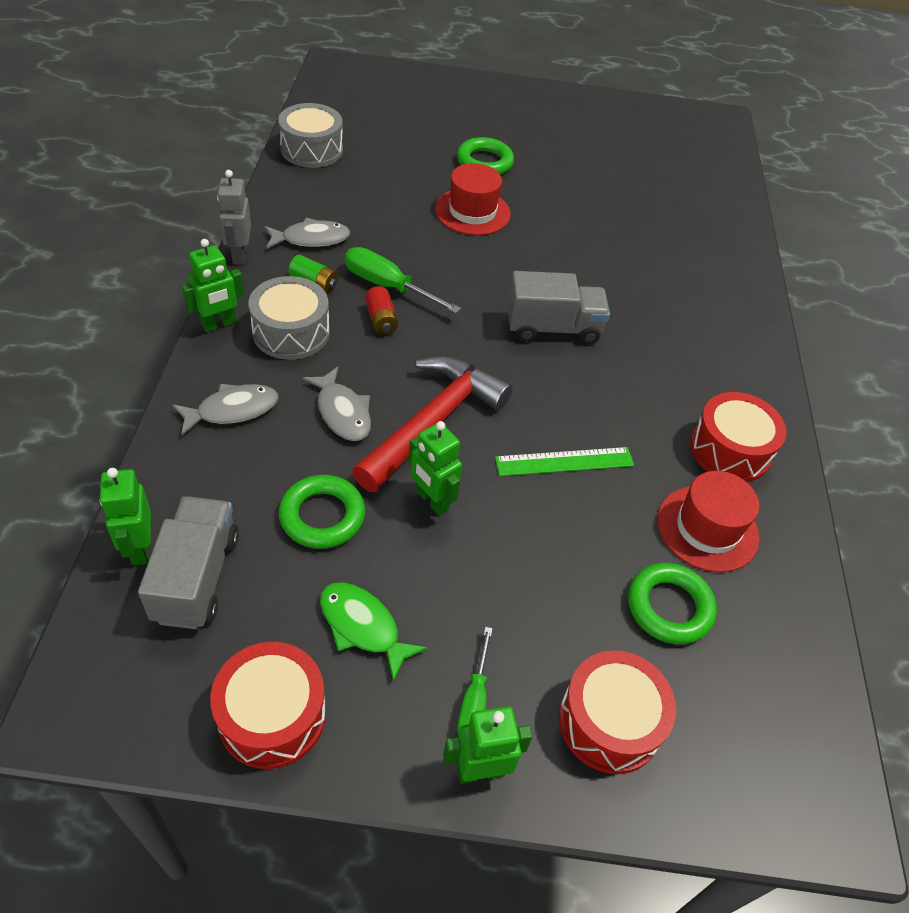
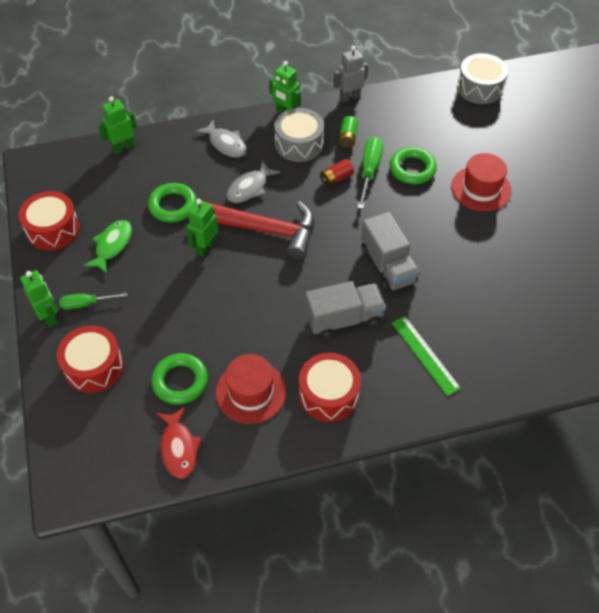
camera: 75 degrees right, 5 degrees up
(196, 577) = (115, 174): grey truck -> grey truck (343, 319)
(311, 239) = (388, 121): grey fish -> none
(484, 162) = (547, 178): green ring -> green ring (412, 169)
(564, 461) = (268, 302): green ruler -> green ruler (425, 355)
(782, 642) = (179, 448): none -> red fish

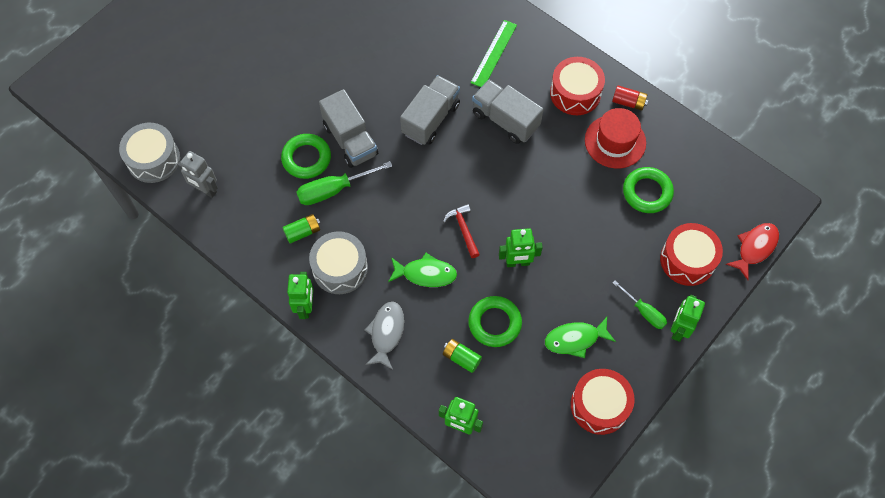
camera: 125 degrees left, 10 degrees up
(167, 173) = (461, 358): none -> green battery
(179, 448) = (693, 157): red fish -> red fish (755, 248)
(249, 188) = (426, 274): grey fish -> green fish
(265, 230) = (463, 229): red hammer -> red hammer, size x0.46
(336, 178) = (362, 211): red battery -> red battery (628, 102)
(349, 97) = (243, 263): grey robot -> grey robot (205, 190)
(408, 203) = (350, 140): none -> grey truck
(481, 188) = (294, 96): red hat -> none

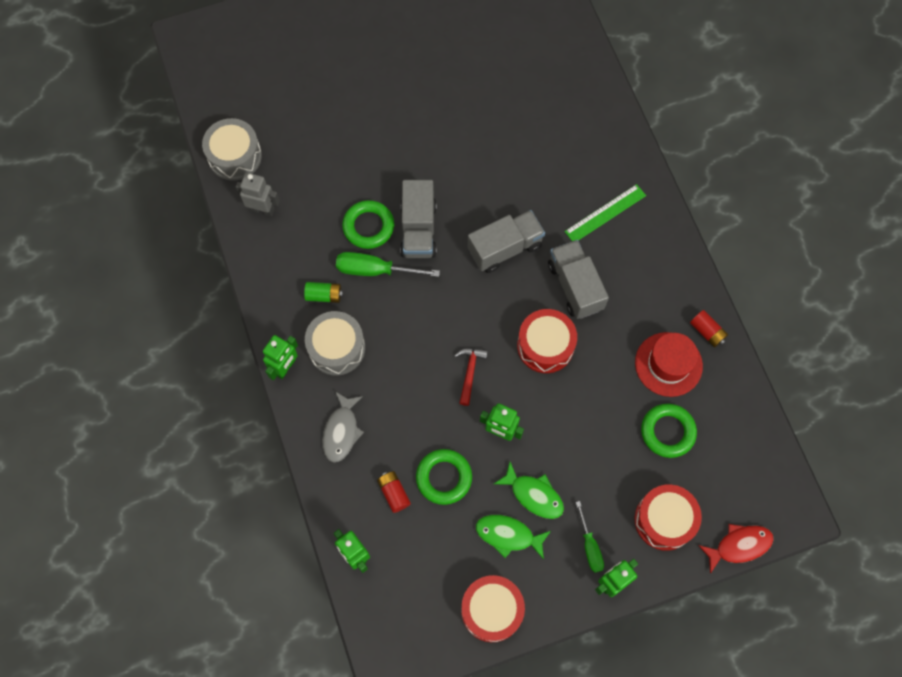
camera: 30 degrees right, 5 degrees up
(205, 190) = (262, 209): grey robot -> grey robot turned 135 degrees clockwise
(386, 333) = (341, 431): grey fish -> grey fish turned 150 degrees clockwise
(426, 274) = (410, 396): green fish -> green fish (534, 495)
(461, 358) = (394, 493): green battery -> red battery
(575, 93) = (660, 295): red drum -> red drum (545, 346)

